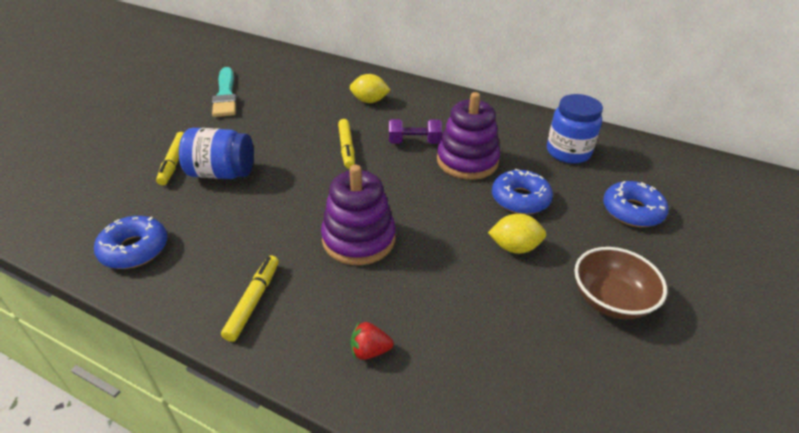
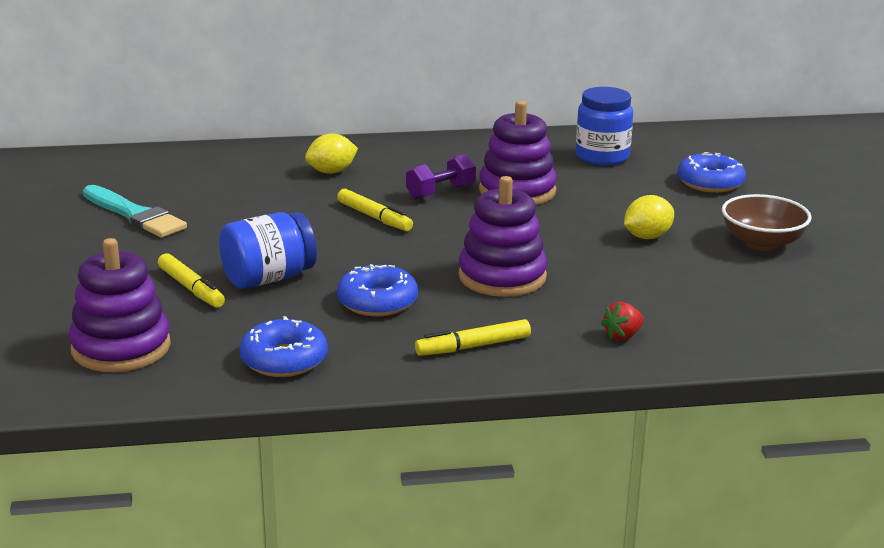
camera: 35 degrees left, 15 degrees down
(77, 193) = (121, 348): none -> purple stacking toy
(253, 301) = (473, 347): yellow marker -> yellow marker turned 90 degrees counterclockwise
(520, 199) = (606, 204): blue donut -> blue donut (377, 302)

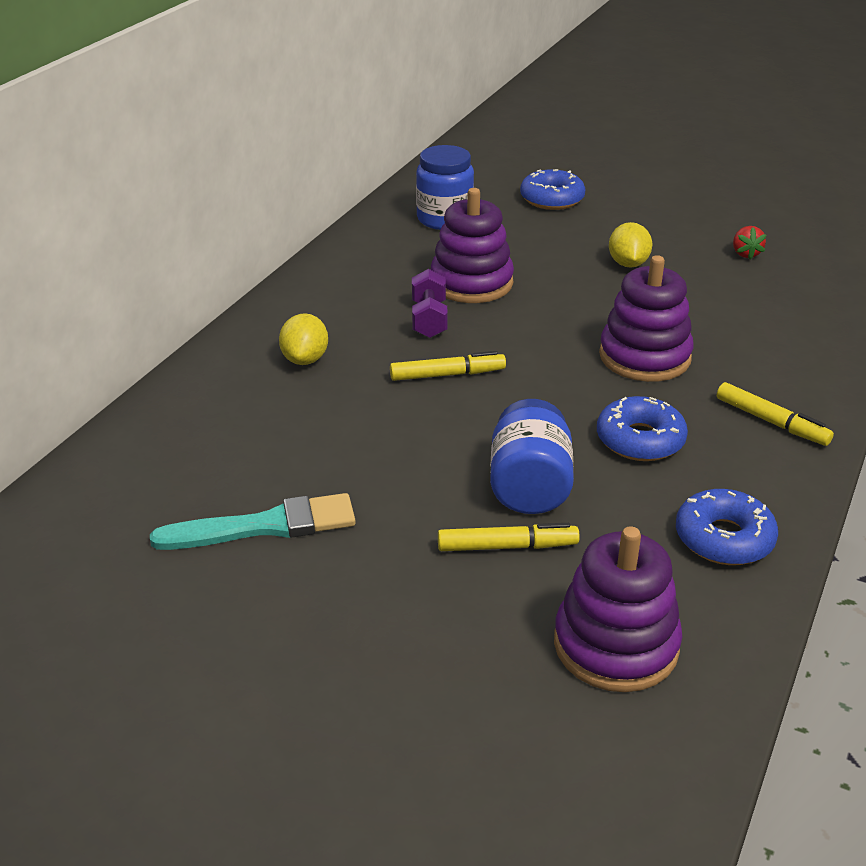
camera: 55 degrees left, 10 degrees up
(473, 347) = (771, 422): yellow marker -> yellow marker turned 60 degrees counterclockwise
(622, 335) = (801, 345): red strawberry -> red strawberry (745, 254)
(762, 243) = (684, 225): brown bowl -> none

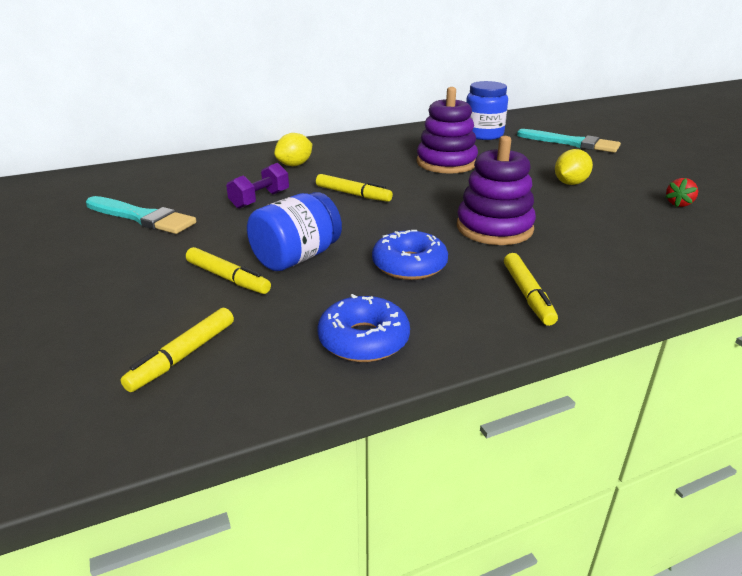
camera: 40 degrees right, 5 degrees down
(429, 320) = (390, 170): purple dumbbell -> purple dumbbell (260, 200)
(552, 199) = (572, 143): blue donut -> turquoise brush
(615, 645) = (183, 356): purple stacking toy -> yellow marker

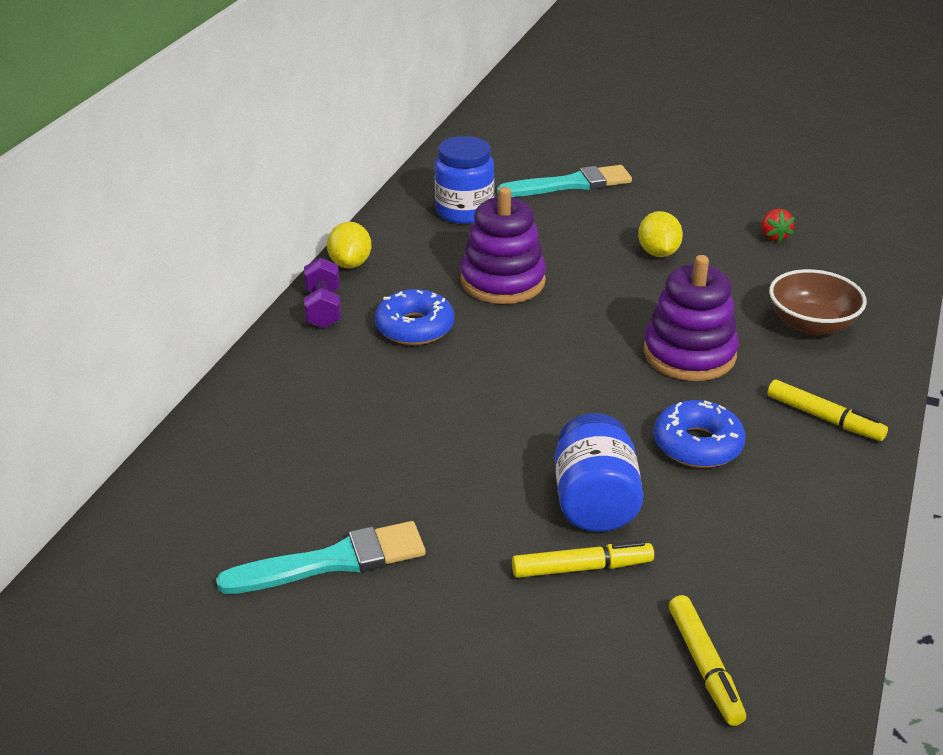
camera: 45 degrees left, 5 degrees up
(260, 200) = (412, 451): purple dumbbell -> purple dumbbell (323, 309)
(294, 165) = (345, 375): yellow lemon -> yellow lemon (350, 263)
(353, 194) = (493, 384): yellow marker -> none
(363, 340) = (795, 546): blue donut -> blue donut (414, 327)
(619, 251) = (811, 325): none -> brown bowl

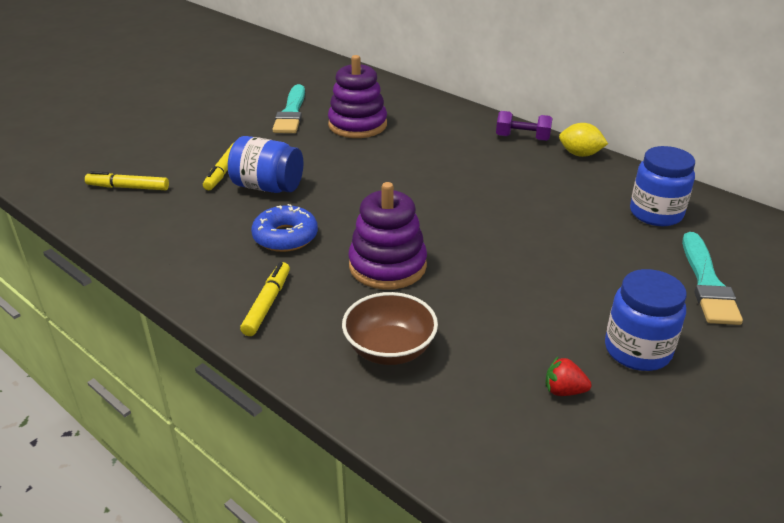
camera: 110 degrees right, 0 degrees up
(414, 327) = (484, 164): blue donut -> none
(503, 281) = (532, 208): purple stacking toy -> purple stacking toy (357, 125)
(658, 253) = (552, 298): yellow lemon -> none
(693, 210) = (637, 350): none -> blue jar
(824, 418) = (267, 304): yellow marker -> yellow marker turned 135 degrees clockwise

